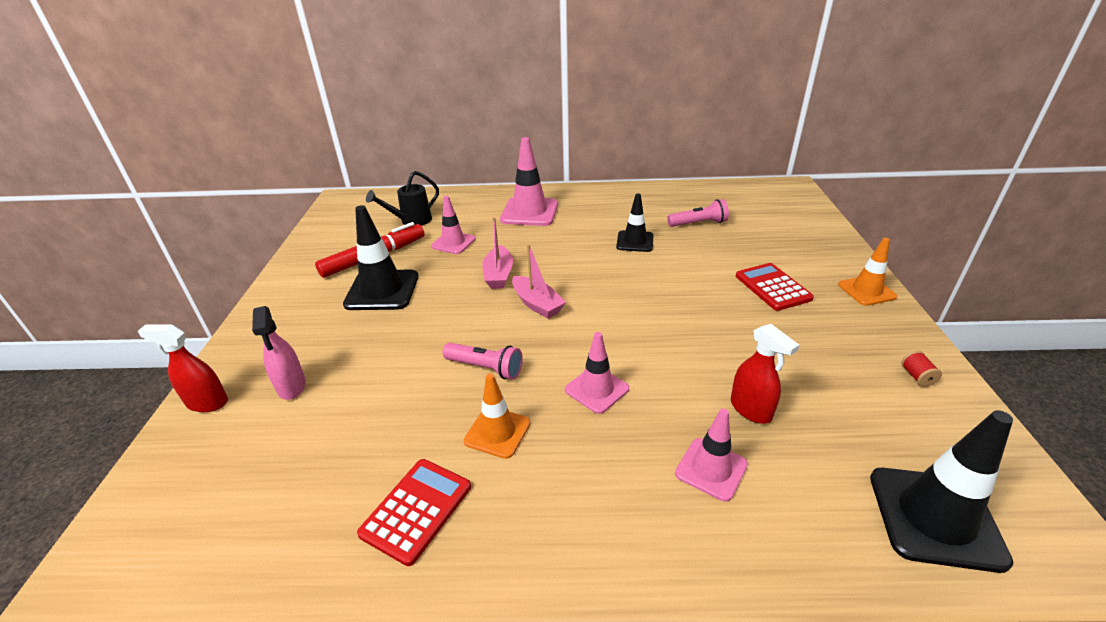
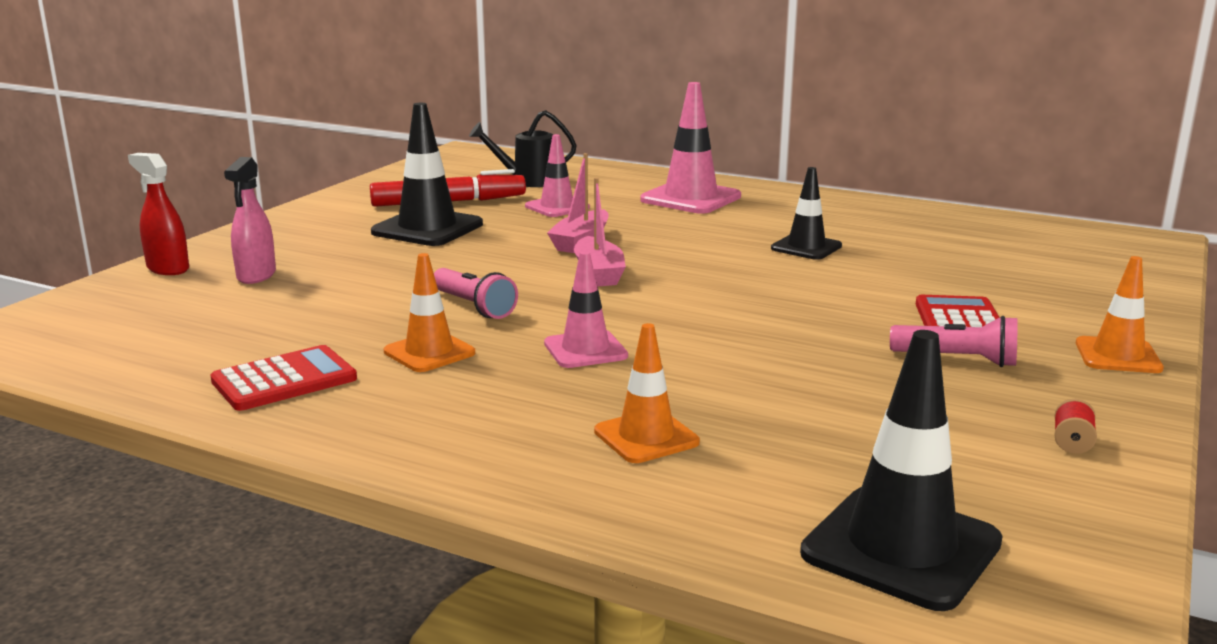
camera: 25 degrees right, 15 degrees down
(698, 223) = (930, 248): pink flashlight -> pink flashlight (957, 359)
(711, 469) = (646, 437): pink traffic cone -> orange traffic cone
(751, 409) = (767, 409): red spray bottle -> none

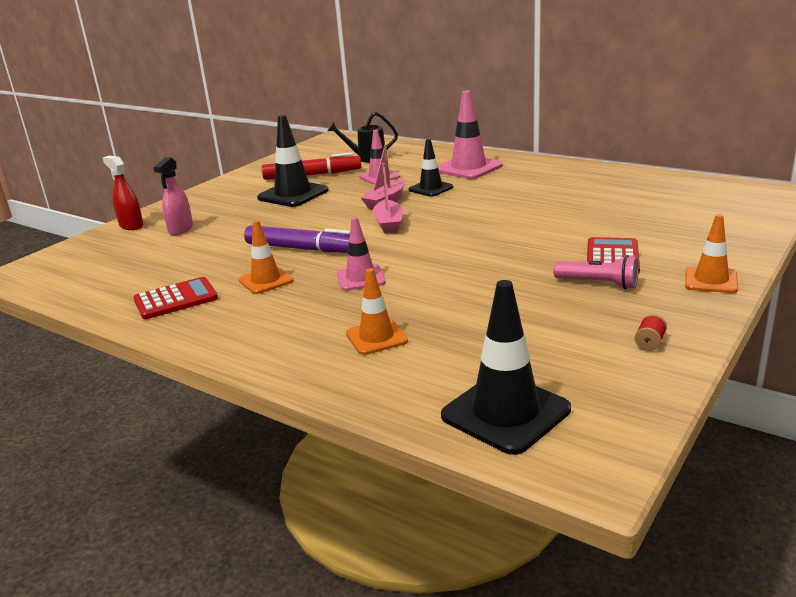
camera: 10 degrees right, 5 degrees up
(473, 306) = (303, 249): pink flashlight -> purple marker
(806, 247) = (531, 203): black traffic cone -> black traffic cone (431, 188)

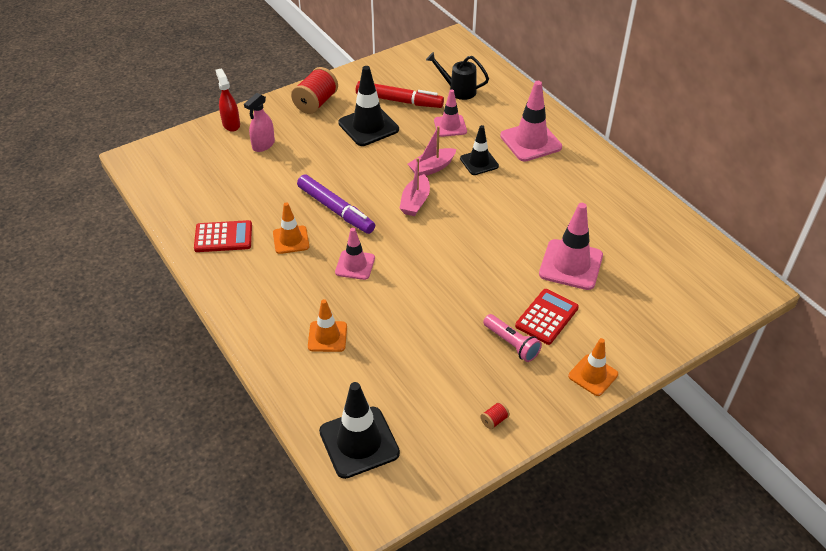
camera: 20 degrees right, 20 degrees up
(222, 194) = (316, 103): none -> red spool
(594, 221) = (571, 265): none -> pink traffic cone

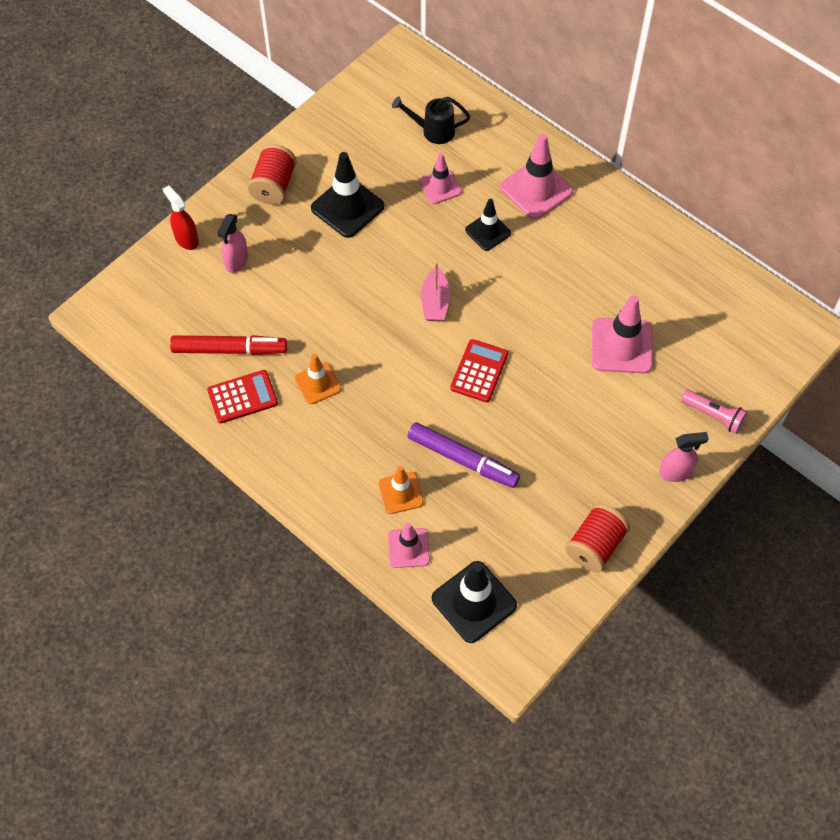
camera: 15 degrees left, 15 degrees up
(335, 210) = (352, 332): purple marker -> purple marker (462, 459)
(355, 265) = (398, 399): pink traffic cone -> pink traffic cone (408, 548)
(399, 101) = (370, 161): red marker -> red marker (229, 350)
(432, 168) = (438, 251): pink boat -> none
(494, 420) = (595, 545): red spool -> red spool, size x2.34
(511, 344) = (587, 456): pink flashlight -> pink flashlight (713, 415)
(546, 317) = (614, 416): red calculator -> red calculator (479, 371)
(593, 375) = (675, 472): orange traffic cone -> pink spray bottle

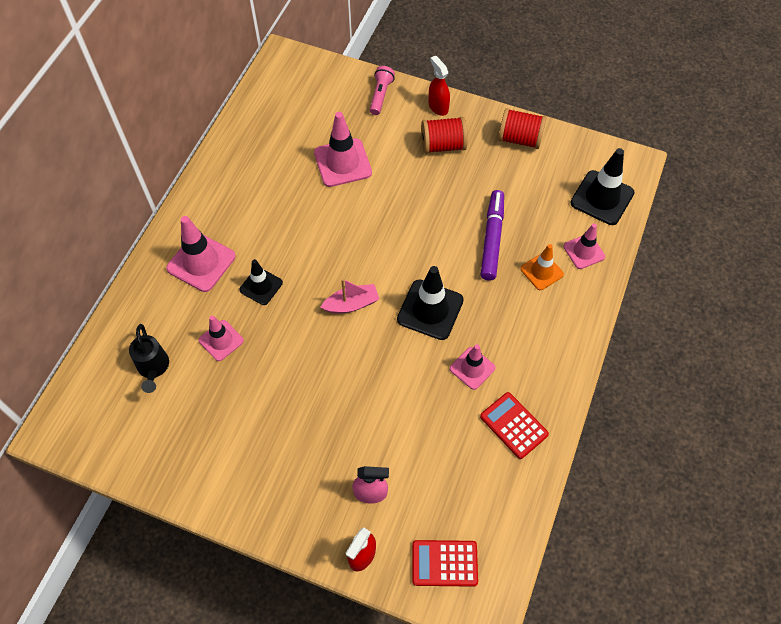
camera: 110 degrees left, 0 degrees up
(229, 350) = (471, 457): red marker -> none
(274, 185) = (265, 494): red spool -> red spool (443, 145)
(318, 383) = (472, 368): orange traffic cone -> pink traffic cone
(347, 207) = (271, 413): black traffic cone -> black traffic cone (430, 310)
(479, 371) = (407, 251): red calculator -> red calculator (444, 563)
(675, 472) = (438, 107): pink spray bottle -> red spray bottle

